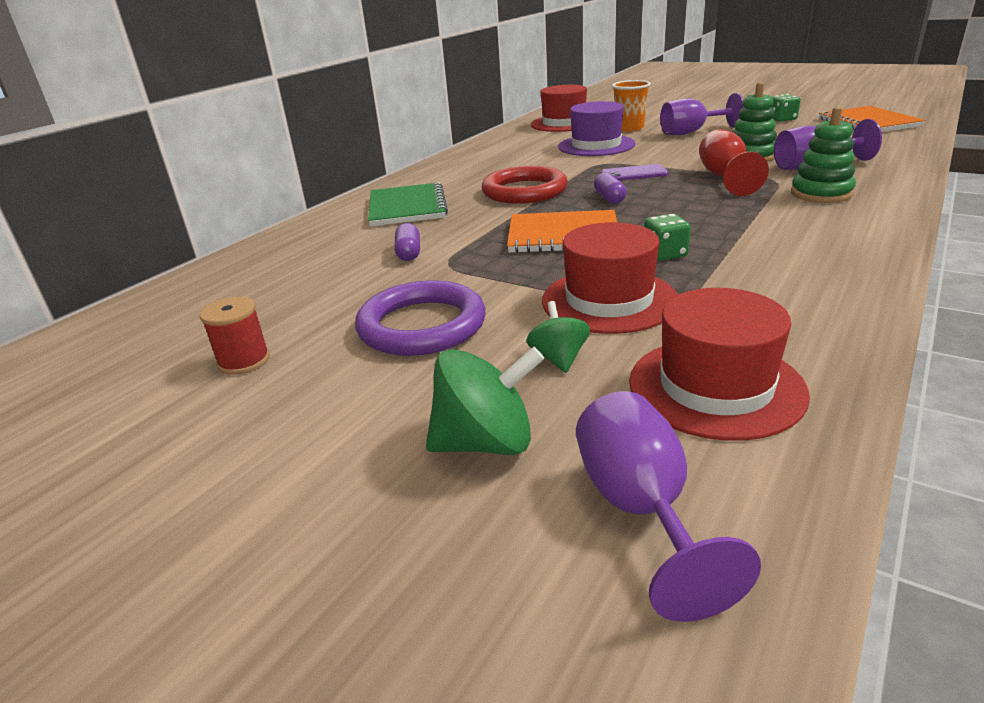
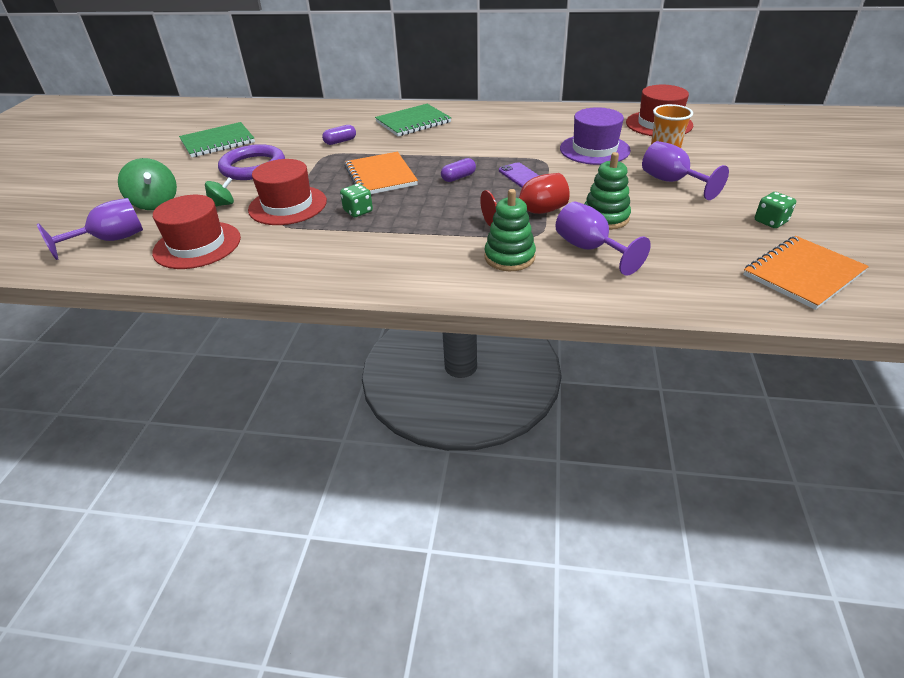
camera: 65 degrees right, 10 degrees up
(244, 361) = (218, 142): red spool -> green notebook
(524, 191) = (460, 148): red ring -> none

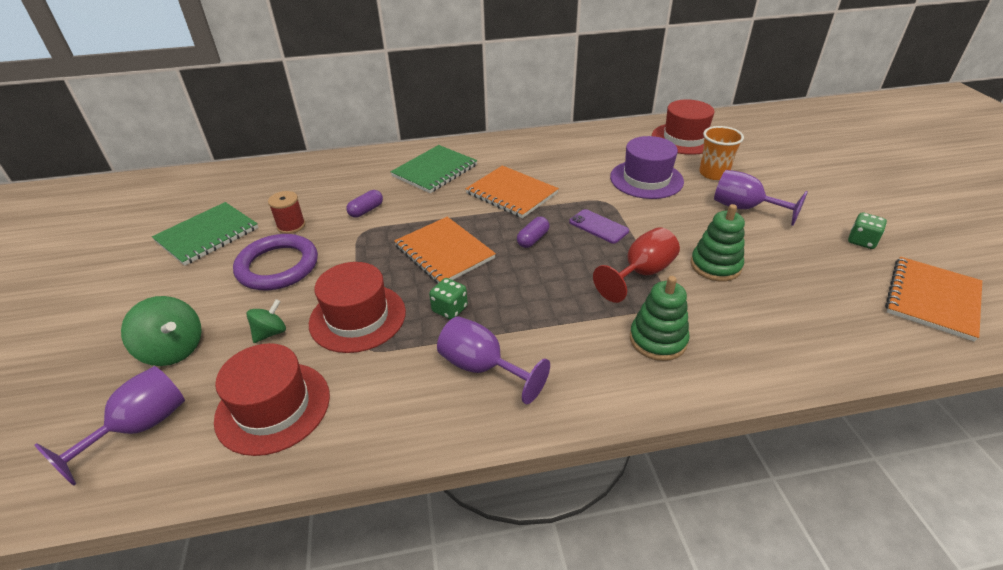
camera: 20 degrees left, 0 degrees up
(279, 144) = (291, 226): none -> red spool
(465, 145) = (511, 193): none -> orange notebook
(590, 249) = (728, 310): purple goblet -> purple goblet (482, 367)

